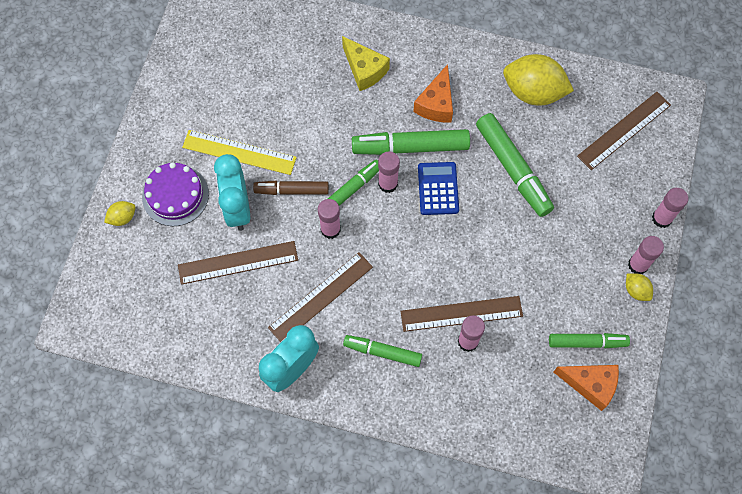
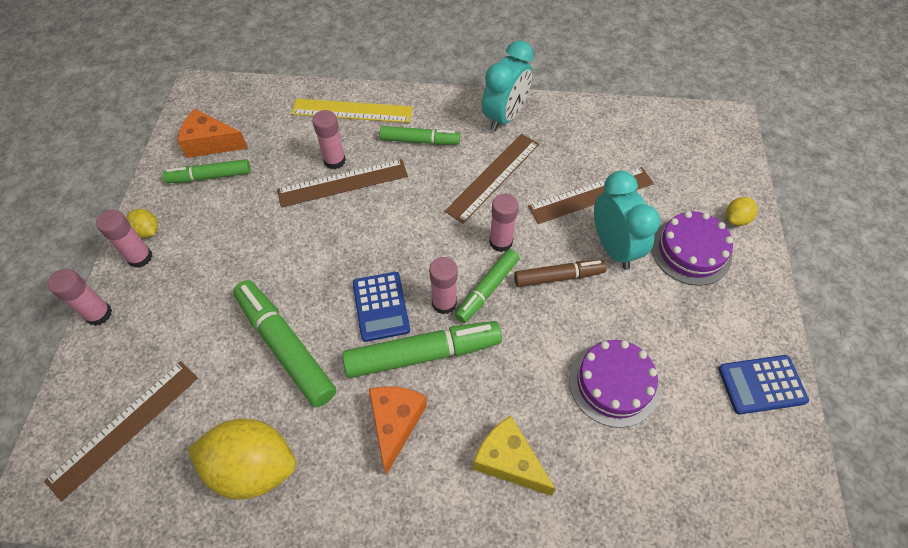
camera: 170 degrees right, 10 degrees down
(175, 88) = (761, 384): none -> blue calculator
(239, 152) = (639, 312): yellow ruler -> yellow ruler (352, 111)
(278, 105) = (613, 383): none -> purple cake

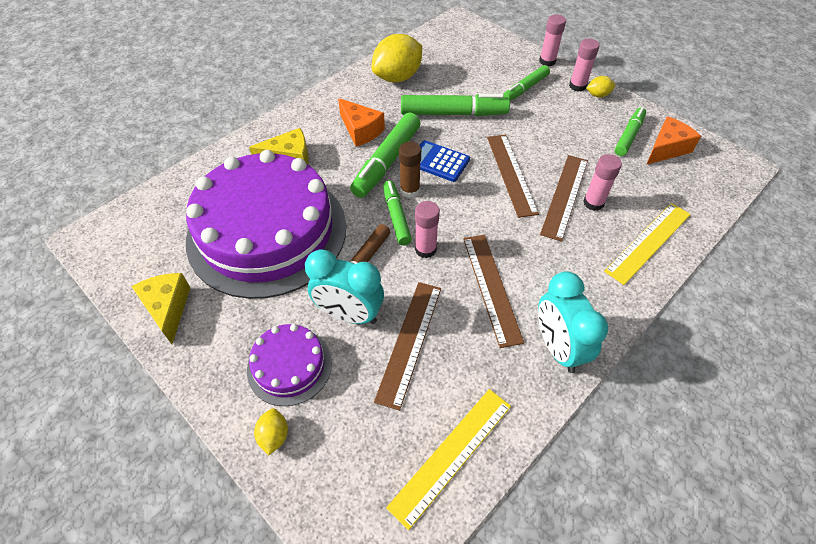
camera: 130 degrees right, 5 degrees down
(125, 427) = (465, 50): brown ruler -> brown ruler (511, 174)
(419, 141) = (575, 265): green marker -> green marker (525, 88)
(444, 303) = (410, 190): pink glue stick -> brown glue stick
(613, 383) = (267, 232): purple cake -> purple cake, size x2.22
(634, 127) = (451, 454): none -> yellow ruler
(761, 384) = (168, 308): blue calculator -> yellow cheese

